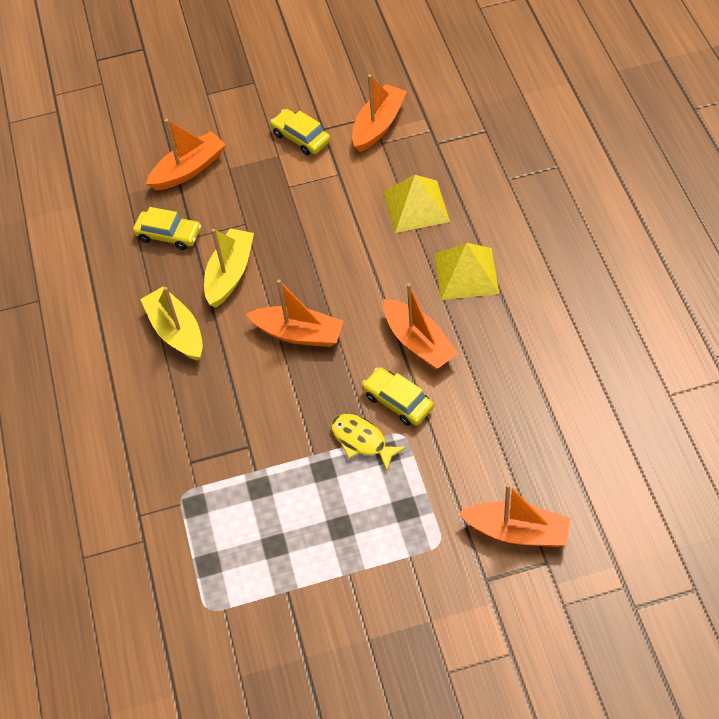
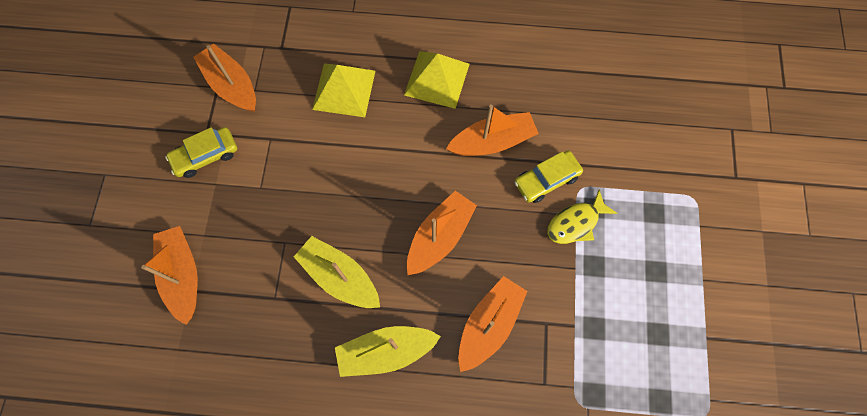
camera: 75 degrees left, 15 degrees up
(168, 235) = (259, 322): yellow car -> none
(517, 531) = (700, 138): orange boat -> orange boat (489, 325)

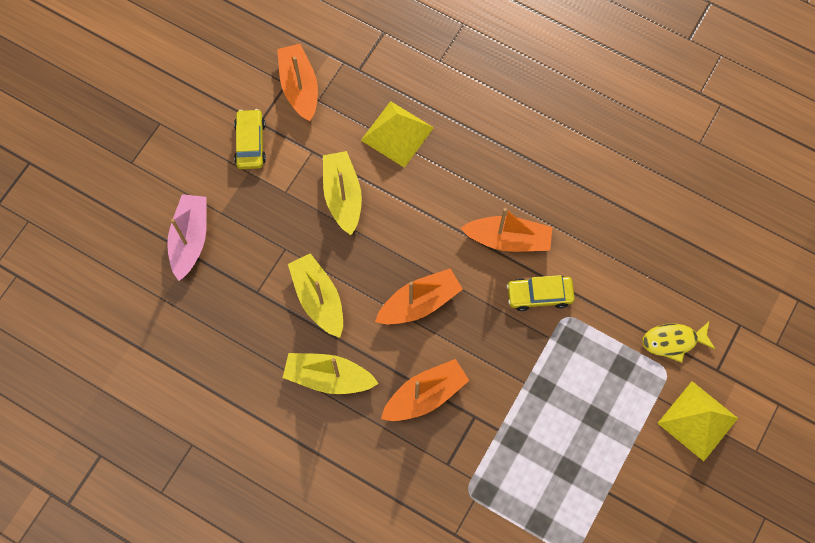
camera: 25 degrees right, 0 degrees up
(183, 275) = (190, 239): orange boat -> pink boat
(205, 156) = (250, 143): yellow car -> yellow car turned 90 degrees clockwise
(319, 168) = (343, 196): none -> yellow boat
(437, 79) = (486, 159): yellow pyramid -> yellow pyramid (697, 420)
(575, 223) = (545, 344): yellow fish -> yellow fish (673, 341)

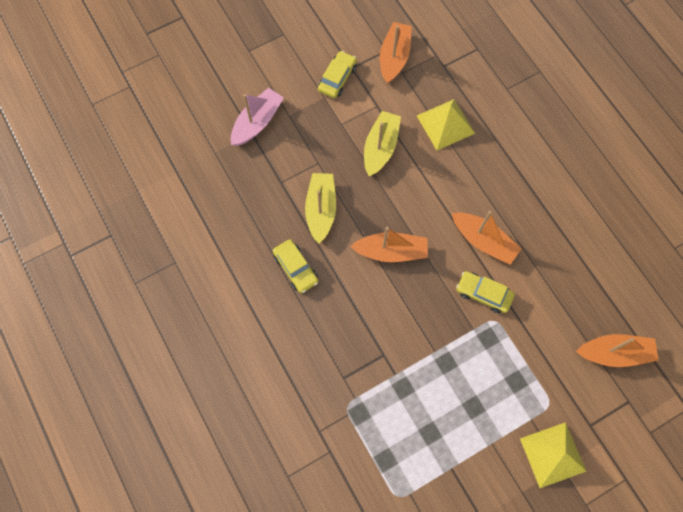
camera: 30 degrees right, 0 degrees up
(329, 377) = (295, 268): yellow boat -> yellow car
(425, 395) = (356, 319): orange boat -> orange boat (614, 353)
(673, 341) = (568, 384): yellow fish -> none

